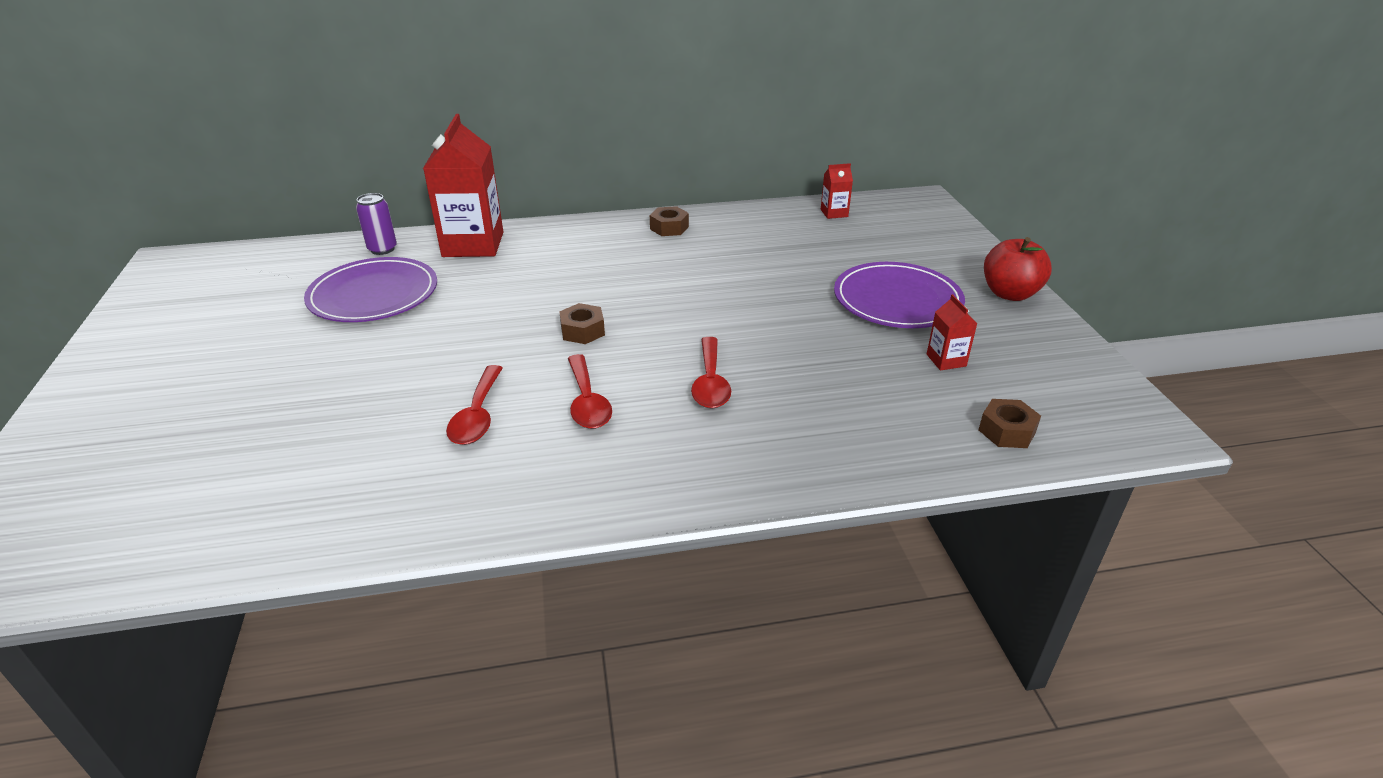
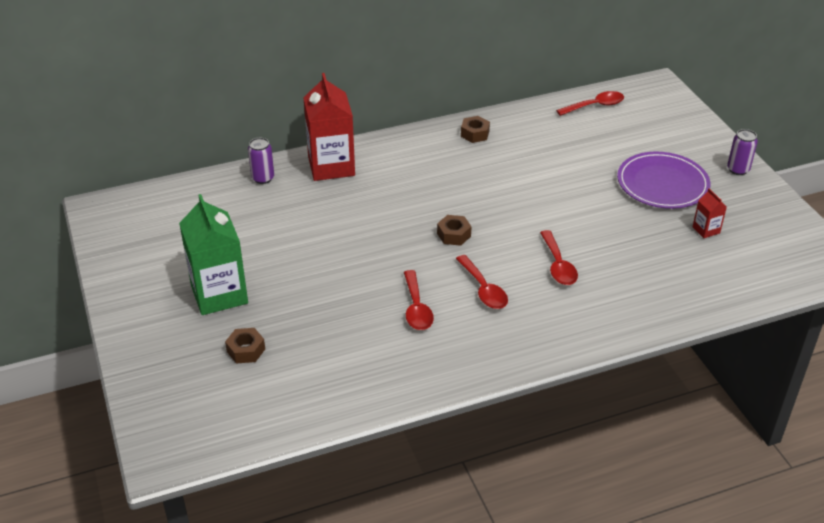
camera: 10 degrees left, 5 degrees up
(226, 368) = (219, 294): none -> green carton
(373, 295) = (284, 221): purple plate -> none
(834, 213) = (595, 106): red carton -> red spoon
(1006, 431) = (753, 278): brown nut -> brown nut (246, 350)
(1009, 294) = (738, 169): red apple -> purple can

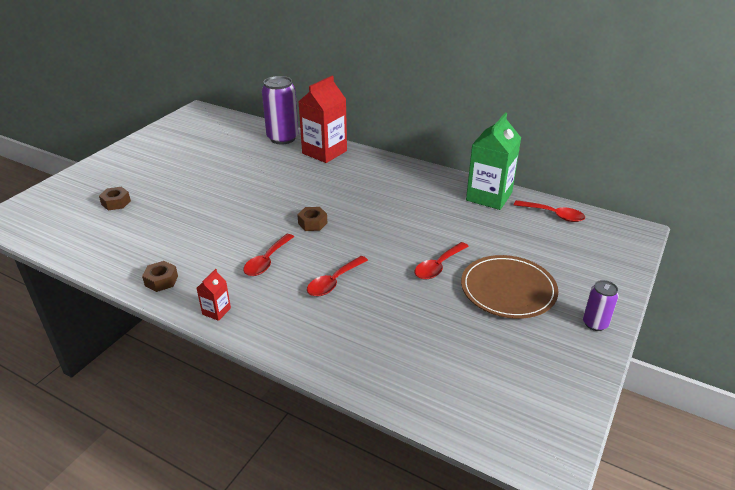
camera: 50 degrees right, 5 degrees down
(219, 294) = (159, 173): green carton -> green carton (489, 196)
(263, 178) = (282, 138): purple can -> purple can, size x1.88
(416, 308) = (217, 243): red spoon -> red spoon (438, 266)
(475, 134) = (436, 183): brown nut -> brown nut (161, 281)
(662, 184) = (508, 289): purple plate -> brown plate
(706, 230) = (481, 341): red carton -> red carton (216, 311)

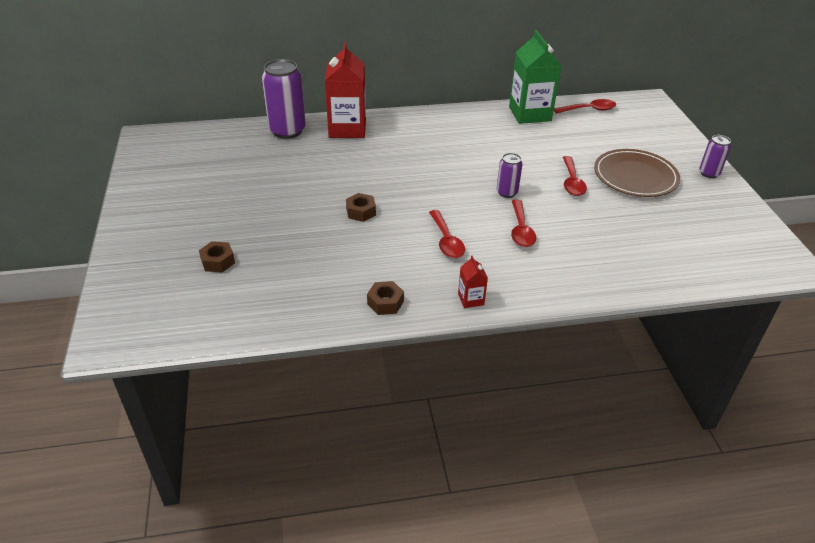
camera: 40 degrees left, 5 degrees up
(312, 223) = (434, 193): brown nut -> brown nut (361, 212)
(369, 248) = (507, 192): none -> purple can

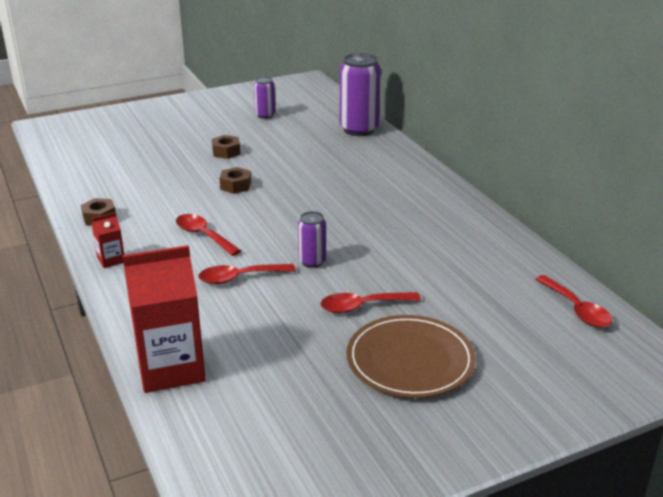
camera: 75 degrees right, 10 degrees down
(218, 261) = (141, 141): brown nut -> brown nut (226, 152)
(347, 128) = (385, 155): red carton -> red carton (171, 368)
(446, 241) = (203, 235): red spoon -> red spoon turned 75 degrees clockwise
(530, 114) = (518, 261): green carton -> none
(709, 173) = (467, 439): purple can -> purple can (265, 115)

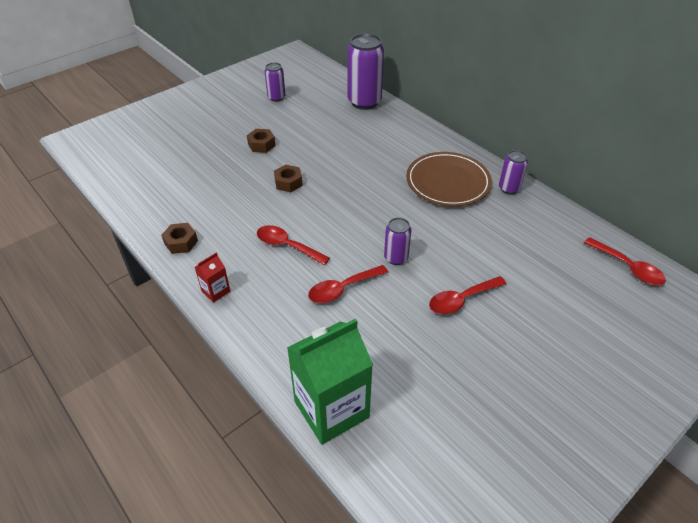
camera: 15 degrees left, 15 degrees up
(171, 368) = (331, 409): red carton -> green carton
(410, 360) = (528, 352): brown plate -> brown plate (448, 182)
(477, 222) = (509, 188): none -> purple can

